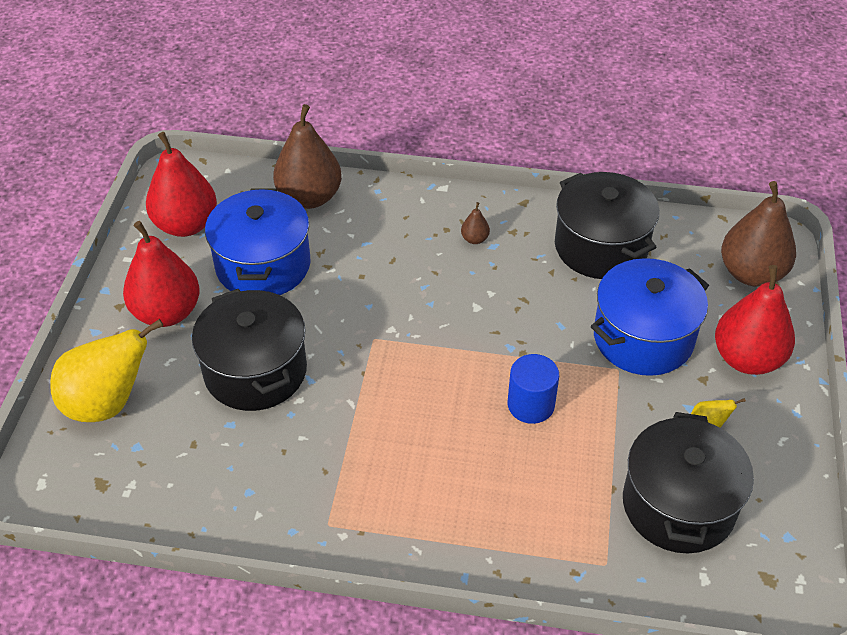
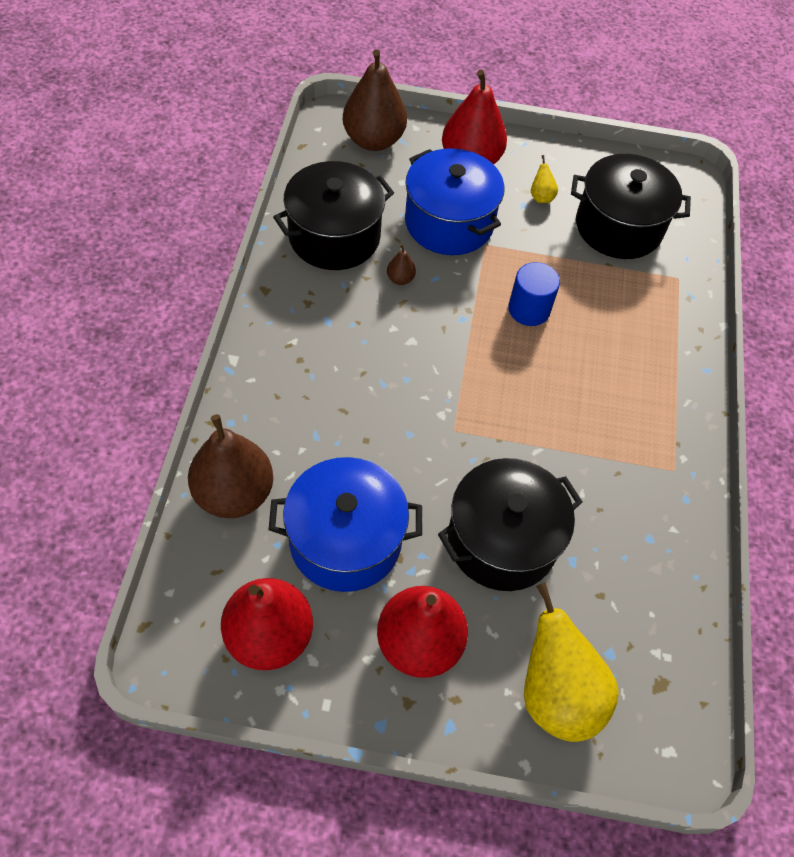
camera: 95 degrees left, 10 degrees up
(474, 239) = (317, 335): brown pear -> brown pear (400, 279)

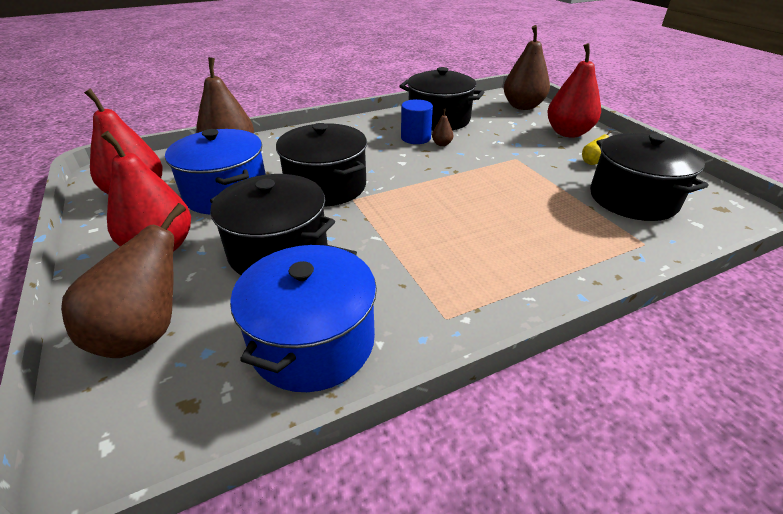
camera: 60 degrees right, 20 degrees down
(408, 438) = (326, 186): none -> black pot
(449, 222) = (509, 143): blue pot -> blue pot (313, 342)
(529, 309) = (493, 190): blue cylinder -> blue cylinder (415, 138)
(556, 694) = (145, 333): yellow pear -> brown pear

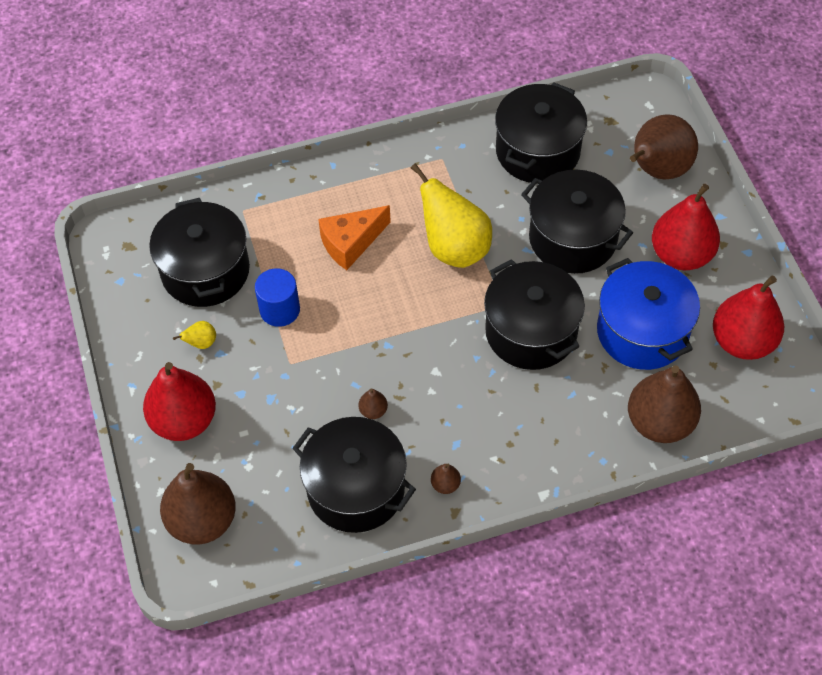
camera: 170 degrees left, 20 degrees up
(313, 342) = (537, 151): blue pot -> black pot
(383, 123) = (445, 484): none -> brown pear
(406, 232) = (454, 248): none -> yellow pear
(415, 138) = (405, 432): blue cylinder -> blue cylinder (280, 310)
(513, 227) = (351, 243): none -> orange cheese

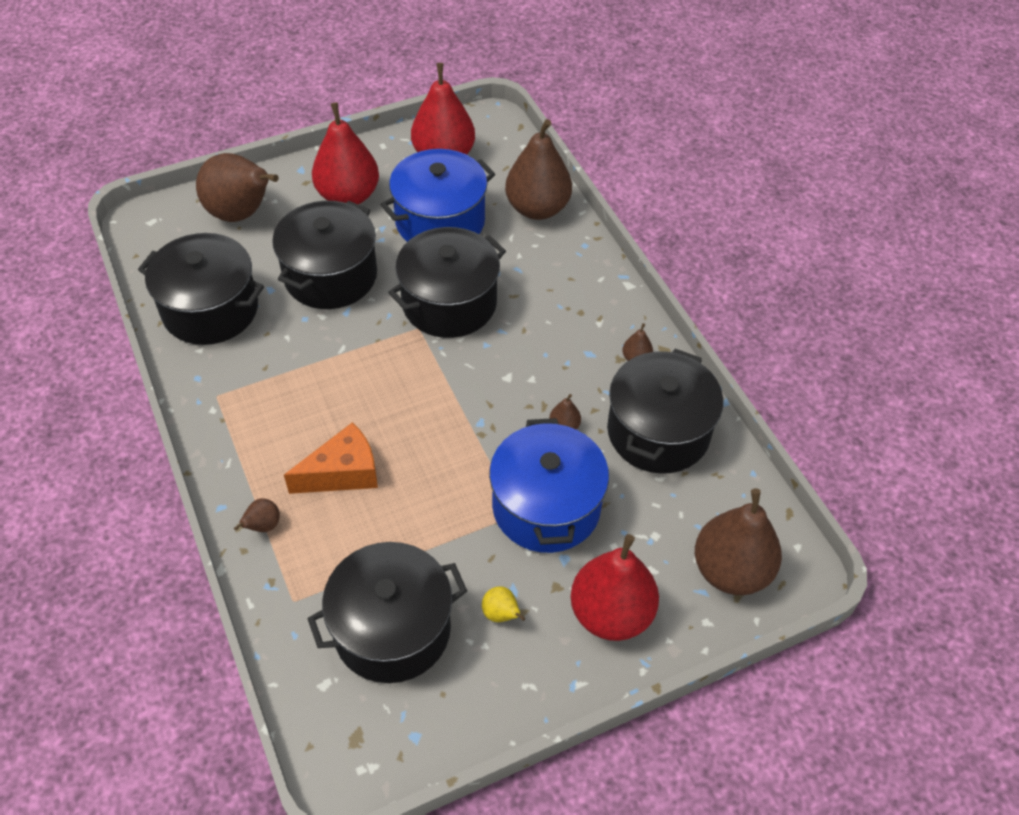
camera: 100 degrees left, 5 degrees down
(280, 310) = (444, 535): blue cylinder -> none
(292, 386) = (546, 506): none -> blue pot
(311, 191) = (263, 526): none -> brown pear
(351, 243) = (343, 473): orange cheese -> orange cheese turned 75 degrees counterclockwise
(454, 248) = (346, 373): yellow pear -> none

